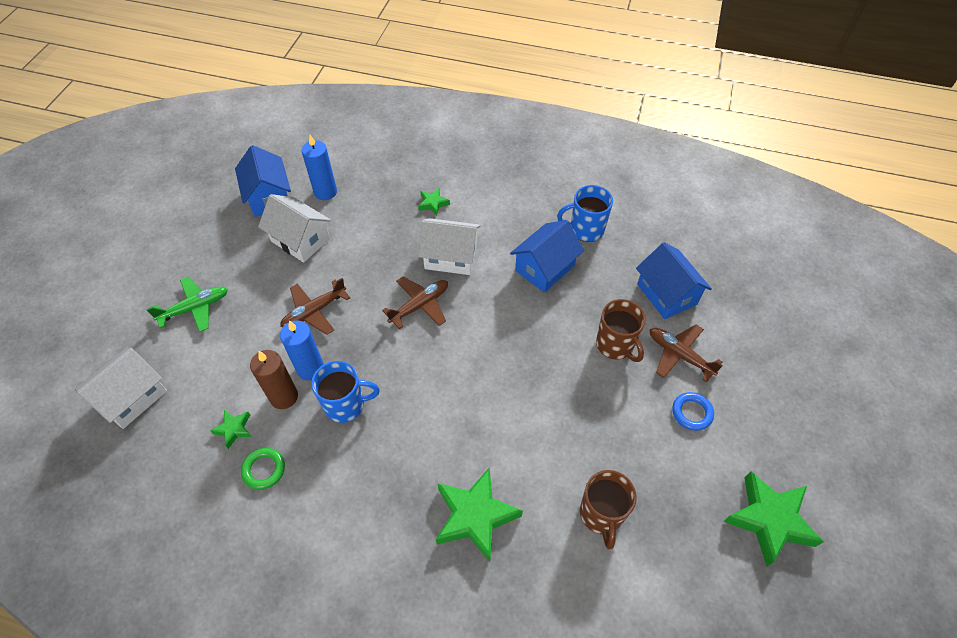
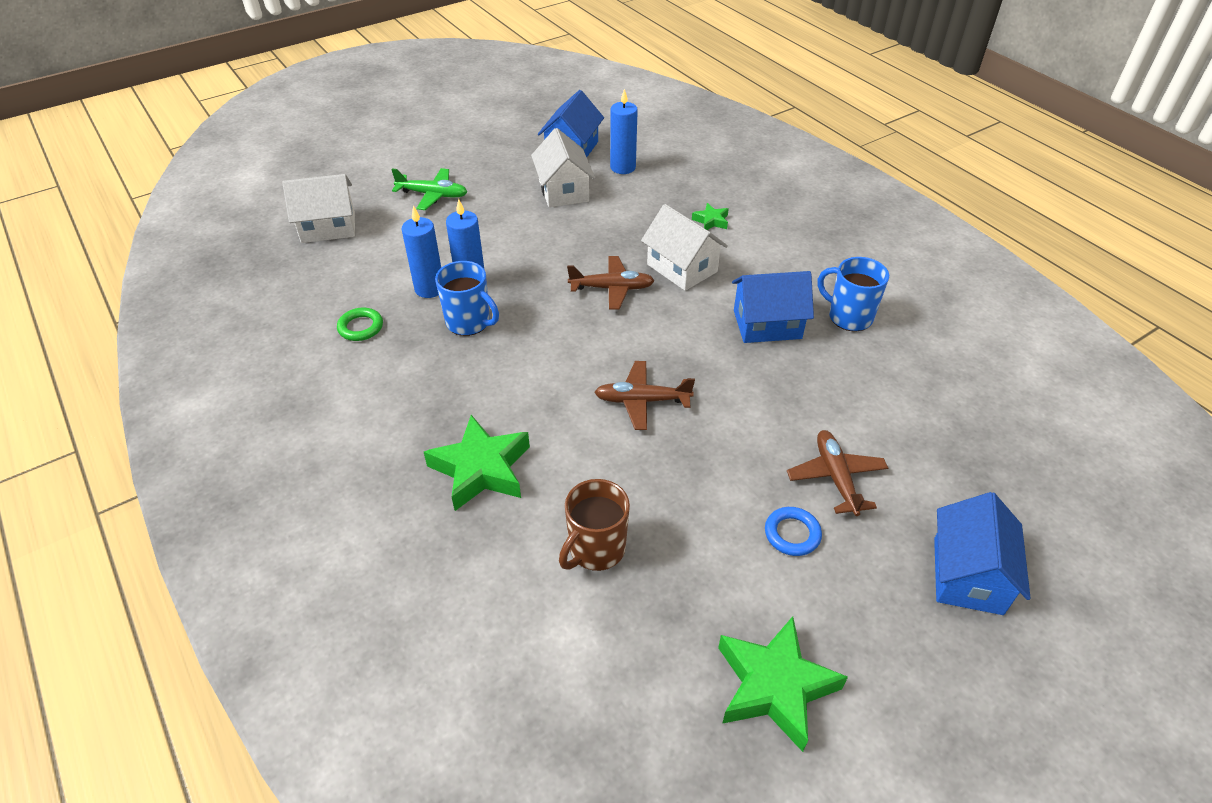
camera: 40 degrees right, 10 degrees down
(234, 429) = (370, 288): green star -> none
(284, 397) = (429, 289): brown candle -> blue candle
(314, 312) = (518, 245): brown plane -> brown plane (642, 401)
(615, 345) = (771, 427): brown mug -> none
(666, 294) = (882, 418): blue house -> blue house (967, 575)

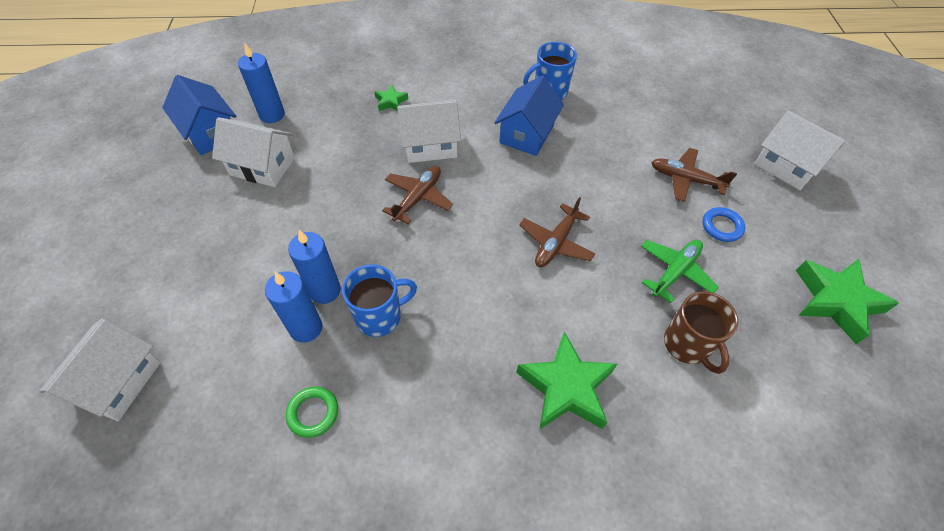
camera: 60 degrees left, 10 degrees up
(433, 195) = (164, 264): green plane -> green plane (675, 271)
(967, 575) = (786, 166): blue house -> white house

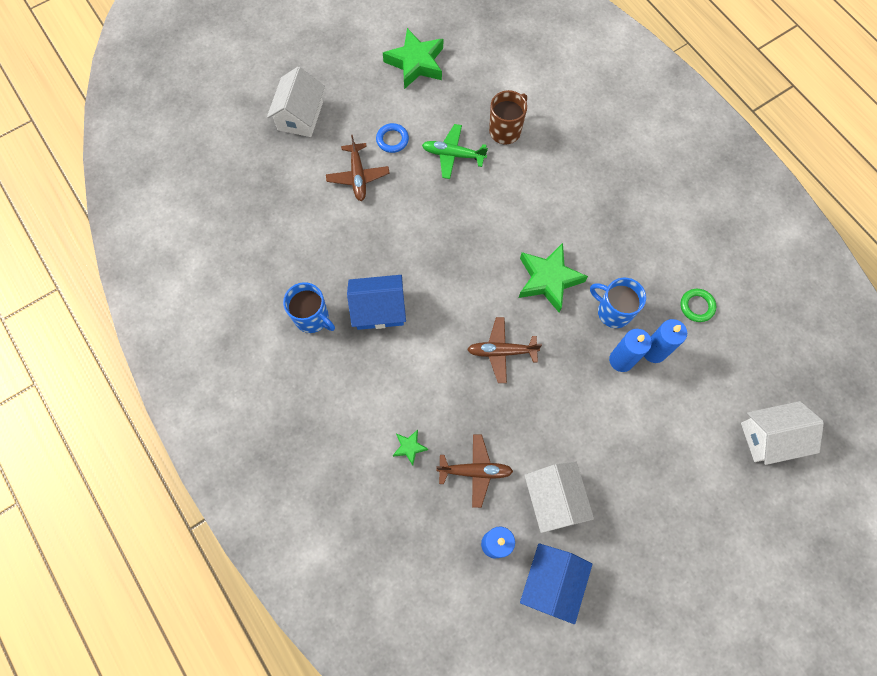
camera: 120 degrees left, 15 degrees up
(430, 146) = (441, 378): white house -> none
(556, 243) = (478, 235): brown plane -> brown plane (475, 471)
(566, 387) = (580, 182): green star -> green star (548, 279)

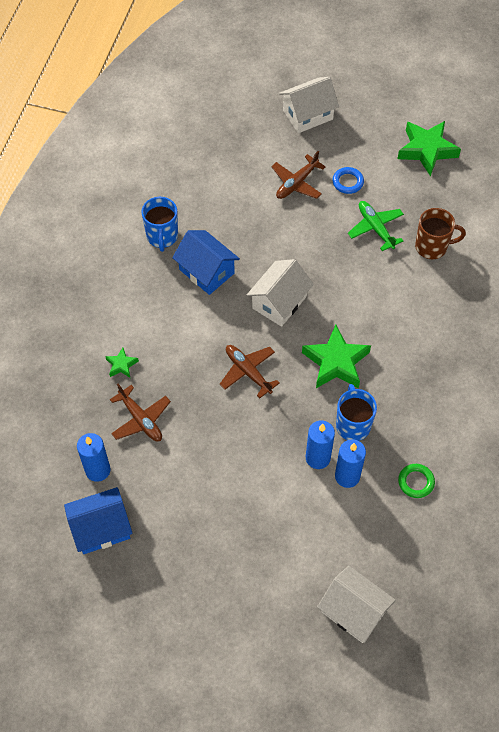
camera: 50 degrees right, 10 degrees down
(554, 499) = (165, 487): white house -> white house (279, 302)

